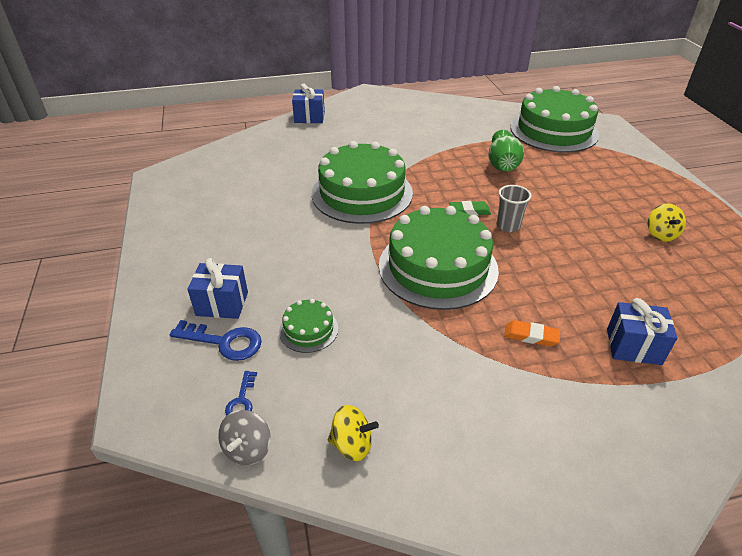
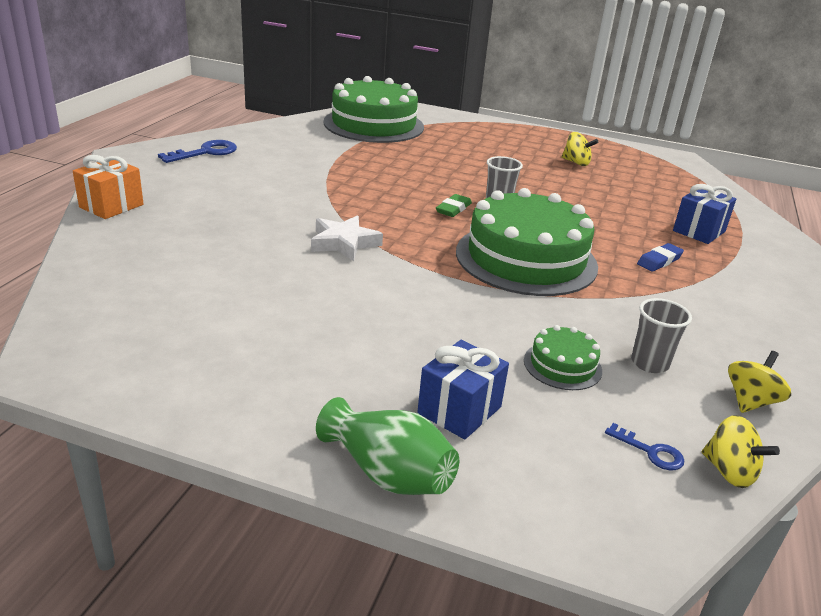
camera: 60 degrees left, 10 degrees down
(224, 342) = (537, 432): blue key -> blue key (205, 152)
(248, 449) = (729, 472): grey spinning top -> yellow spinning top
(309, 117) = (111, 206): blue gift -> orange gift
(353, 372) = (649, 363): none -> grey cup
(362, 193) = (344, 243): green cake -> white star
(502, 165) = (397, 165): green vase -> green vase (388, 473)
(531, 336) = (659, 261): orange eraser -> blue eraser

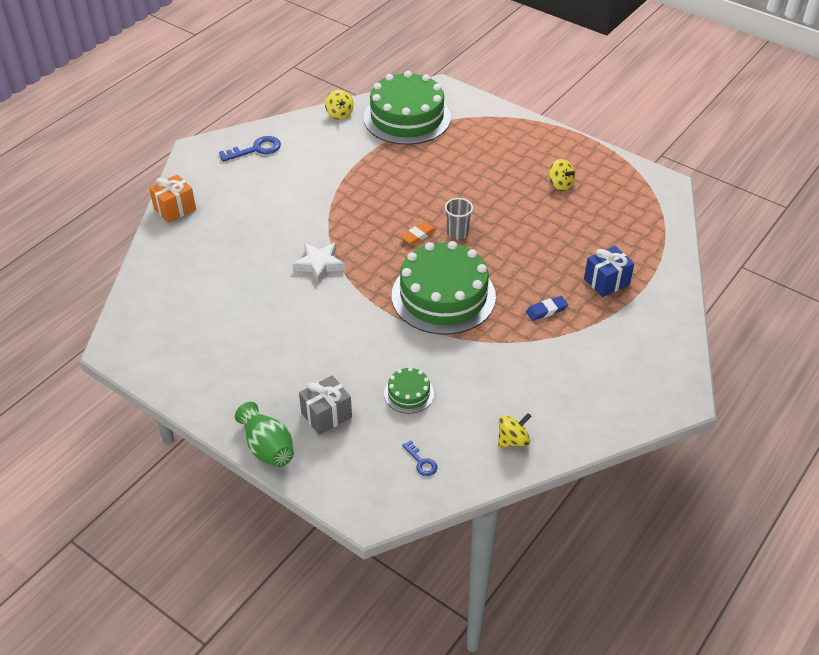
camera: 20 degrees right, 15 degrees up
(453, 209) = (418, 235): green eraser -> orange eraser
(459, 410) = (326, 415): blue gift -> grey gift
(649, 363) = (468, 401): grey cup -> none
(729, 472) = (459, 483): yellow spinning top -> yellow spinning top (339, 114)

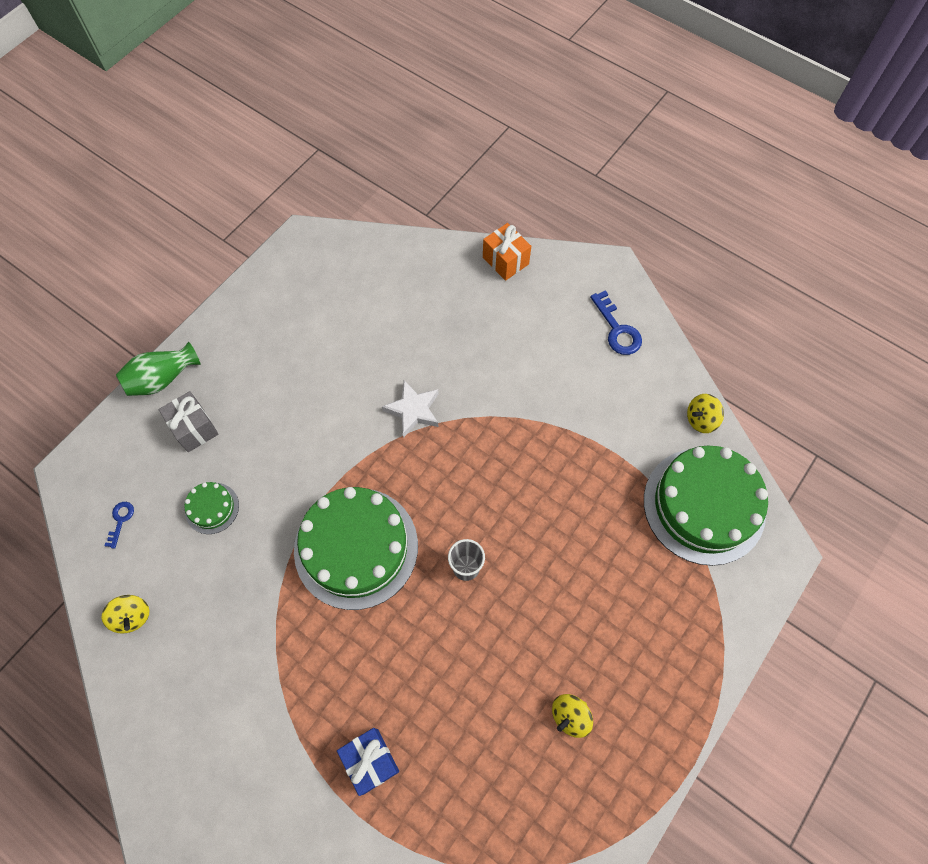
camera: 90 degrees right, 20 degrees up
(418, 235) = (462, 519): orange eraser -> none
(421, 462) = (120, 520): blue key -> blue key turned 135 degrees clockwise
(546, 310) = (324, 672): blue eraser -> none

